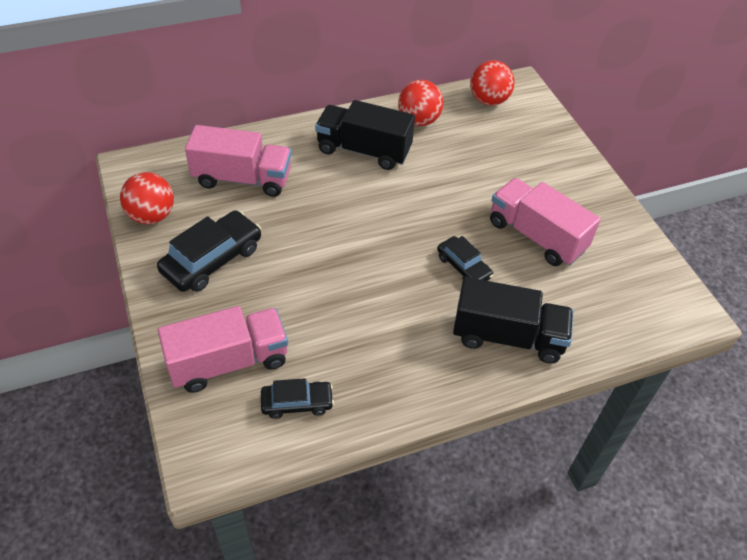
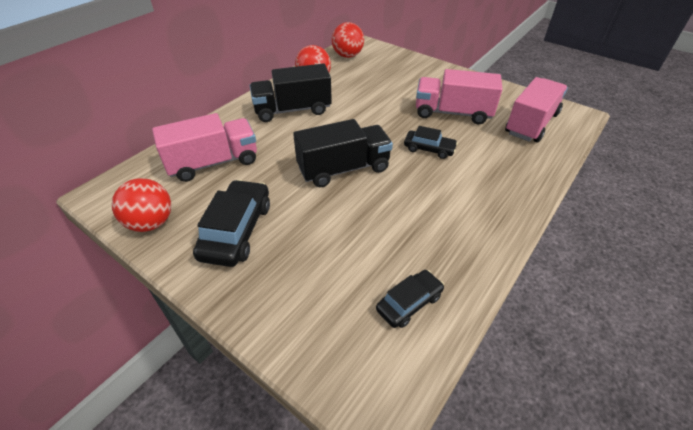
camera: 30 degrees left, 5 degrees down
(229, 362) = (322, 303): pink truck -> pink truck (531, 124)
(507, 337) = (500, 176): black truck -> black truck (343, 169)

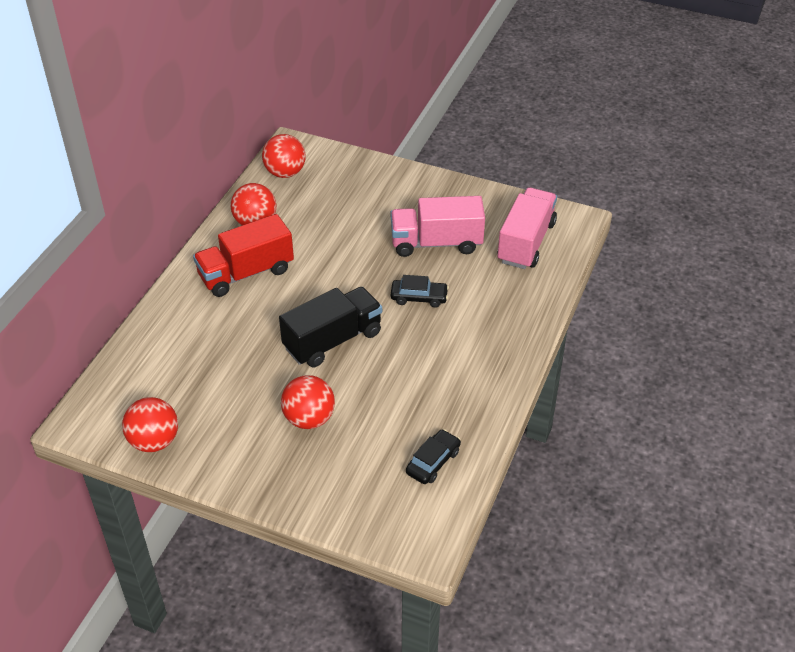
camera: 15 degrees left, 0 degrees up
(213, 163) = (185, 361): pink truck -> none
(237, 230) = (247, 430): black car -> none
(292, 110) = (246, 273): black truck -> red truck
(297, 231) = (309, 419): none -> red ball

